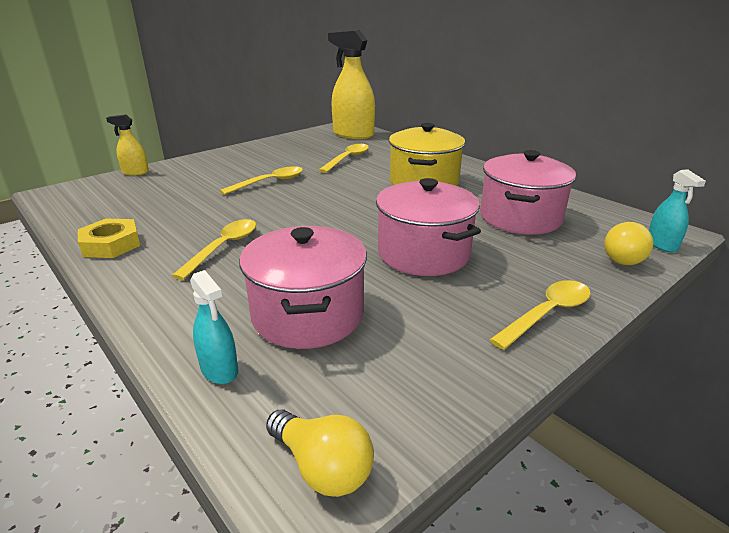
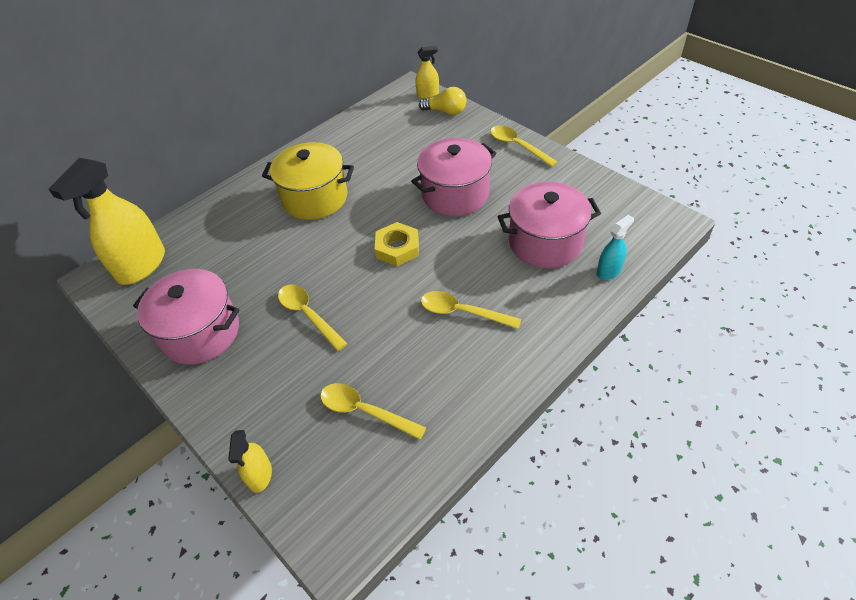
camera: 90 degrees left, 20 degrees up
(111, 244) = (468, 402): yellow nut -> yellow nut (397, 248)
(322, 467) = (656, 219): yellow light bulb -> none
(347, 159) = (238, 259): yellow spoon -> yellow spoon (364, 411)
(520, 218) = (391, 147): pink pot -> pink pot (200, 333)
(661, 244) = (428, 94): turquoise spray bottle -> yellow spray bottle

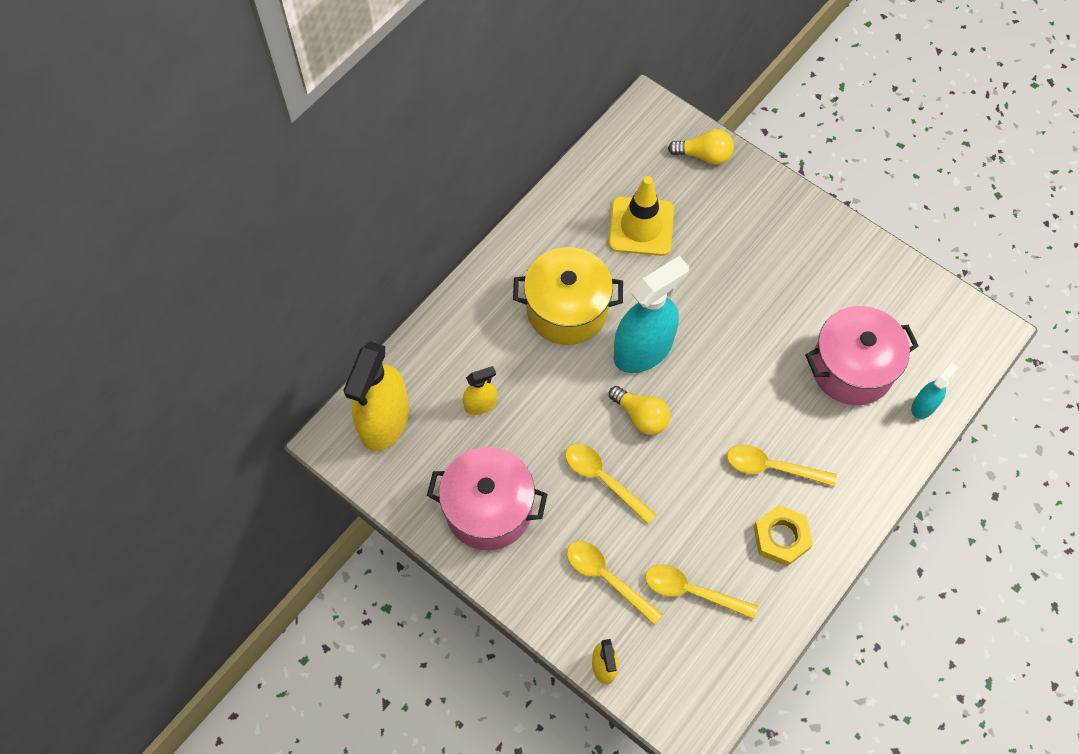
camera: 10 degrees left, 15 degrees up
(354, 270) = (641, 416): none -> yellow light bulb
(368, 225) = (643, 350): none -> turquoise spray bottle
(388, 150) = (641, 226): none -> yellow traffic cone
(397, 248) = (684, 383): yellow nut -> yellow nut (781, 537)
(428, 94) = (674, 122): yellow spray bottle -> yellow spray bottle (480, 404)
(455, 194) = (738, 299): pink pot -> none
(517, 146) = (803, 216): yellow spoon -> yellow spoon (606, 578)

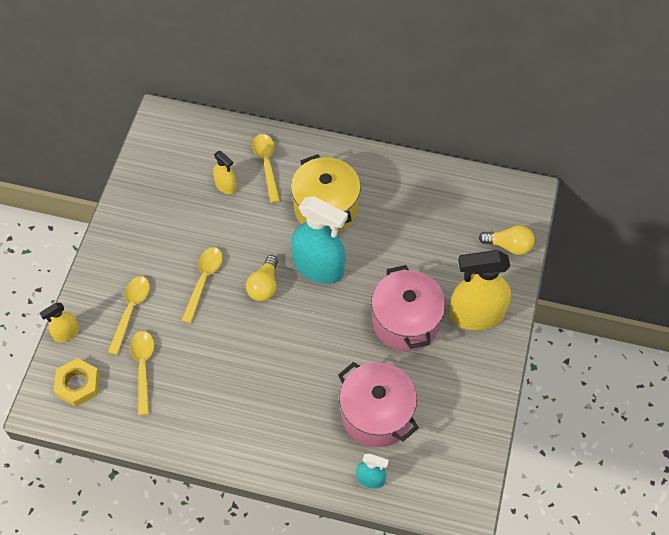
camera: 65 degrees right, 5 degrees down
(384, 421) = (187, 138): yellow spray bottle -> yellow spray bottle (476, 315)
(488, 509) = (151, 221): pink pot -> pink pot (406, 322)
(641, 226) = (421, 227): yellow traffic cone -> none
(704, 155) = (509, 246): yellow light bulb -> yellow light bulb turned 60 degrees counterclockwise
(771, 467) = (264, 386): yellow spoon -> yellow spoon (266, 164)
(781, 537) = (210, 412): yellow nut -> yellow nut (77, 384)

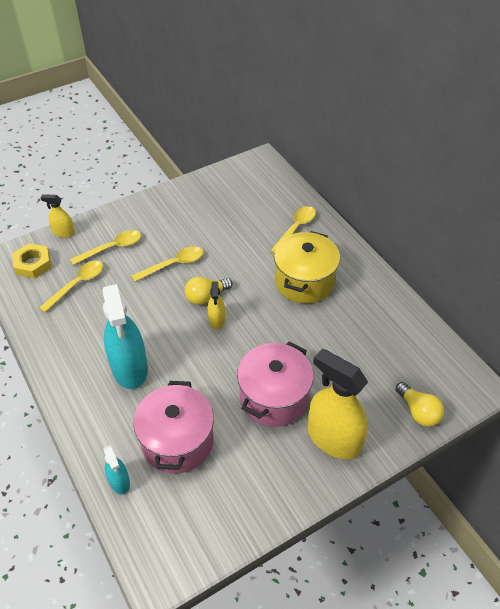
camera: 45 degrees right, 10 degrees down
(226, 186) = (254, 222): yellow spray bottle -> yellow spray bottle (216, 320)
(318, 267) = (255, 313): turquoise spray bottle -> turquoise spray bottle (130, 368)

